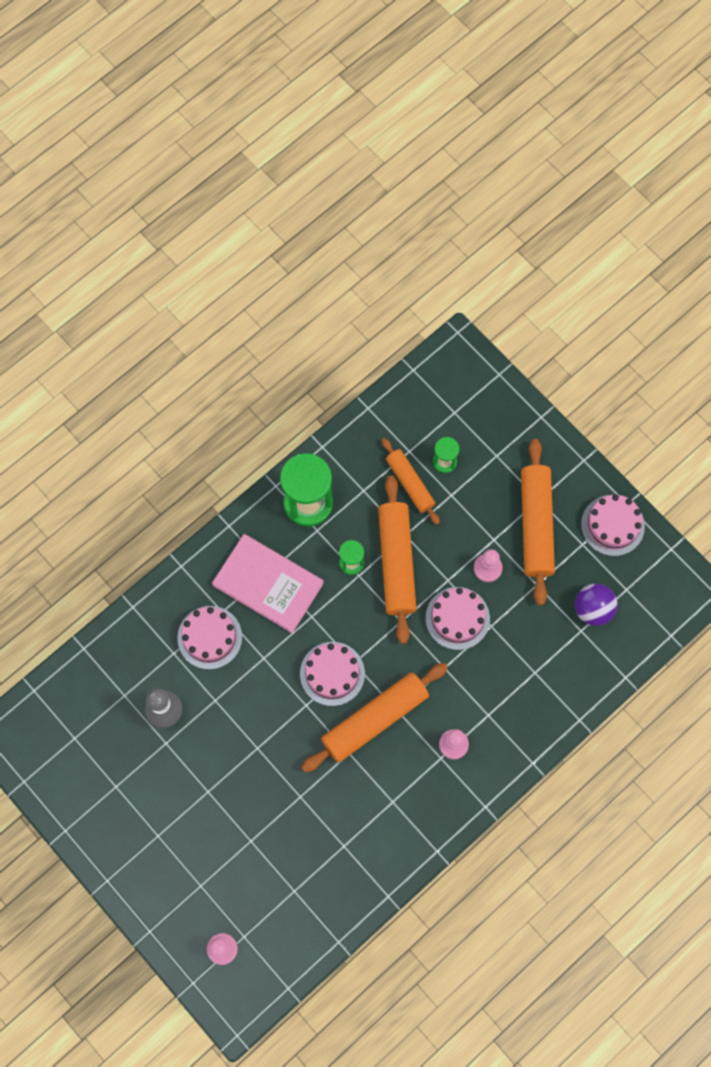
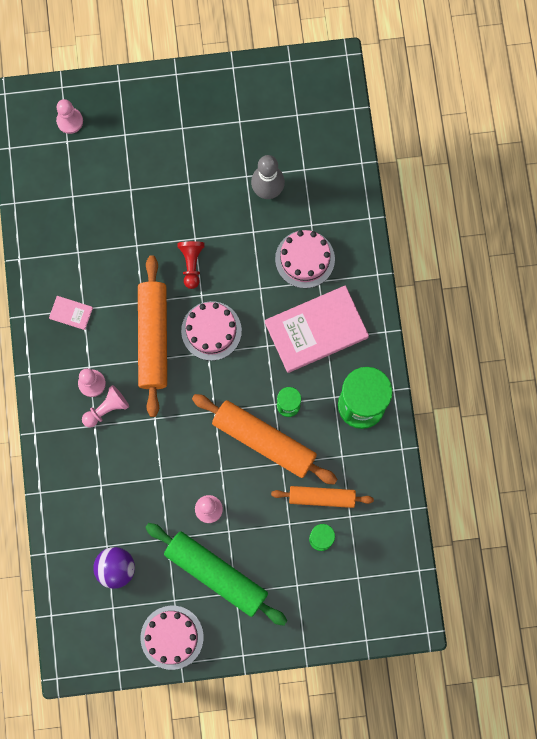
camera: 125 degrees right, 5 degrees up
(283, 734) = (191, 264): none -> red pawn
(404, 810) = (71, 313): none -> pink book
(457, 618) = (186, 456): pink cake -> none
(466, 715) = (106, 409): none -> pink pawn
(536, 525) = (216, 574): orange rolling pin -> green rolling pin

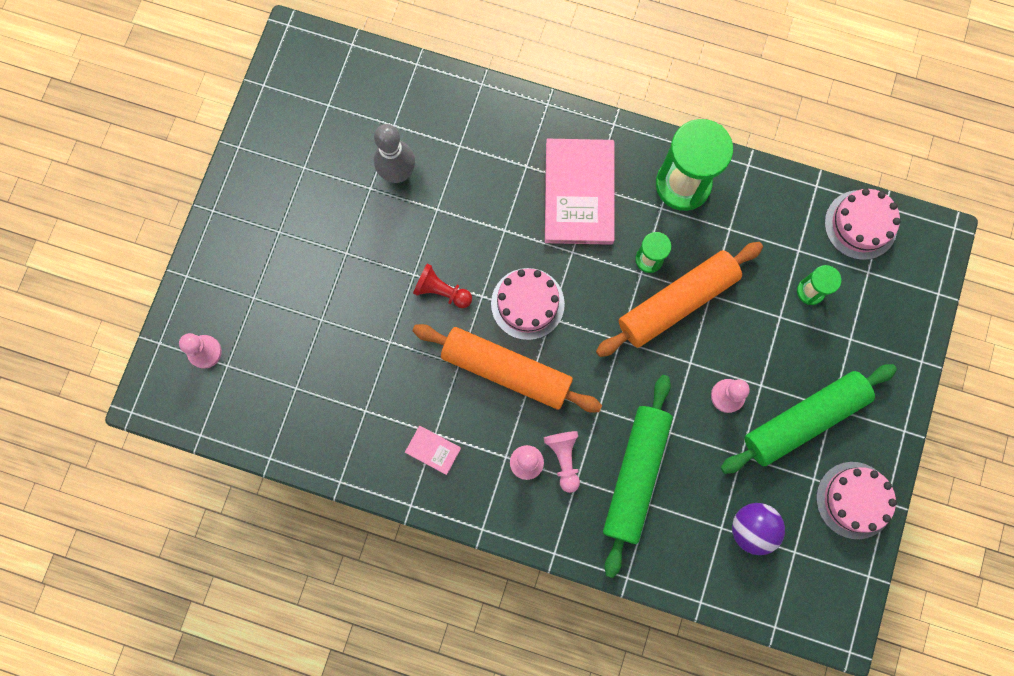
camera: 65 degrees left, 0 degrees up
(71, 313) = (433, 450): pink book -> pink book turned 75 degrees clockwise
(118, 466) = (635, 475): none -> green rolling pin
(305, 259) = (494, 169): pink cake -> pink cake (860, 225)
(322, 497) = (765, 270): orange rolling pin -> none

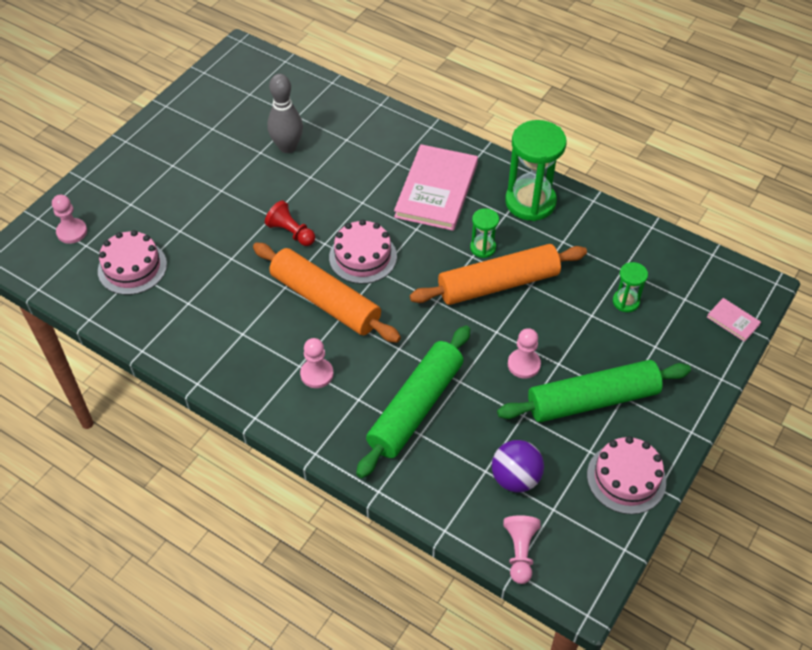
camera: 15 degrees right, 25 degrees down
(433, 450) = (235, 345): pink book -> pink book (733, 320)
(564, 458) = (352, 379): pink pawn -> pink pawn (520, 552)
(860, 225) = (686, 262): pink cake -> pink cake (132, 267)

